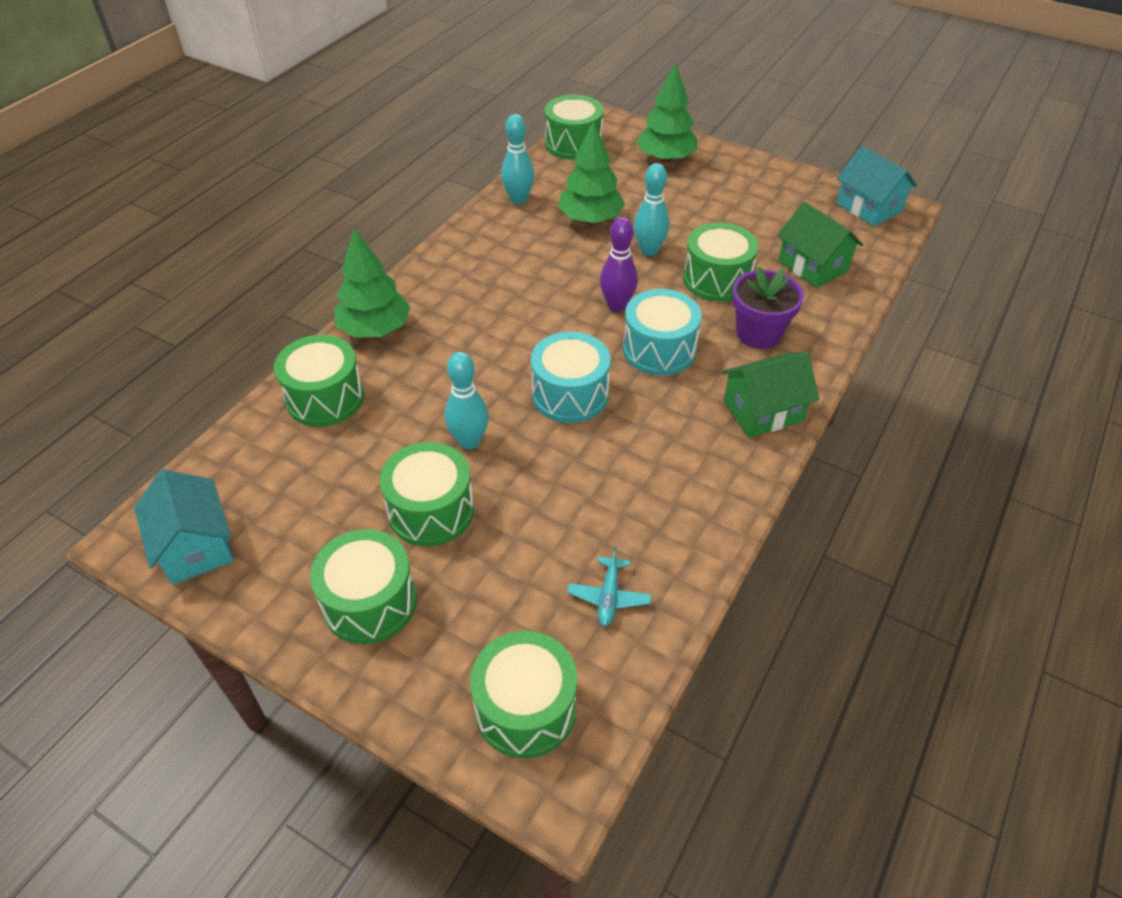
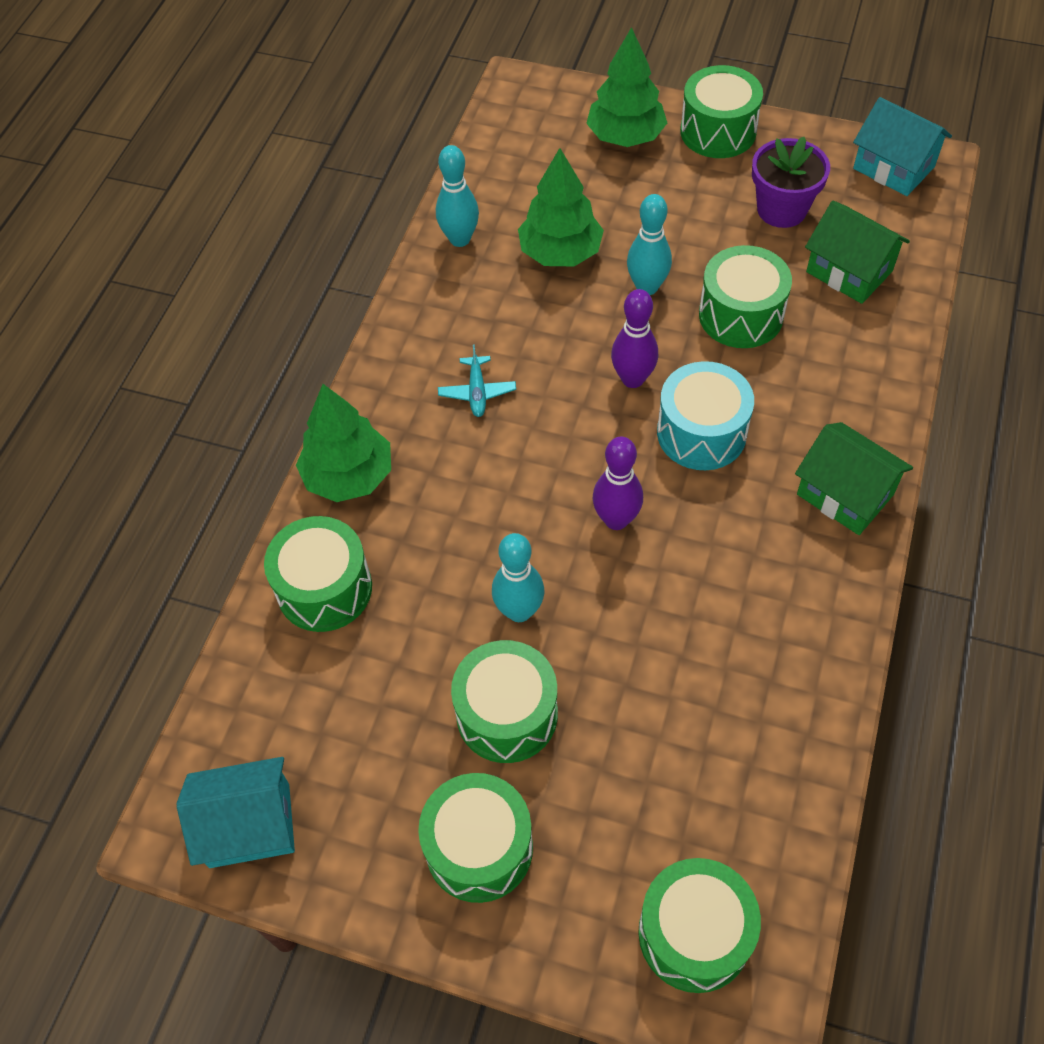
camera: 10 degrees left, 10 degrees up
(196, 546) = (249, 825): turquoise house -> turquoise house turned 60 degrees counterclockwise
(570, 394) = (616, 519): turquoise drum -> purple bowling pin
(573, 144) = (501, 135): green drum -> green drum (718, 131)
(608, 596) = (741, 777): turquoise plane -> turquoise plane (477, 392)
(758, 333) = (811, 384): purple flower pot -> purple flower pot (781, 209)
(763, 411) = (845, 494): green house -> green house turned 75 degrees clockwise

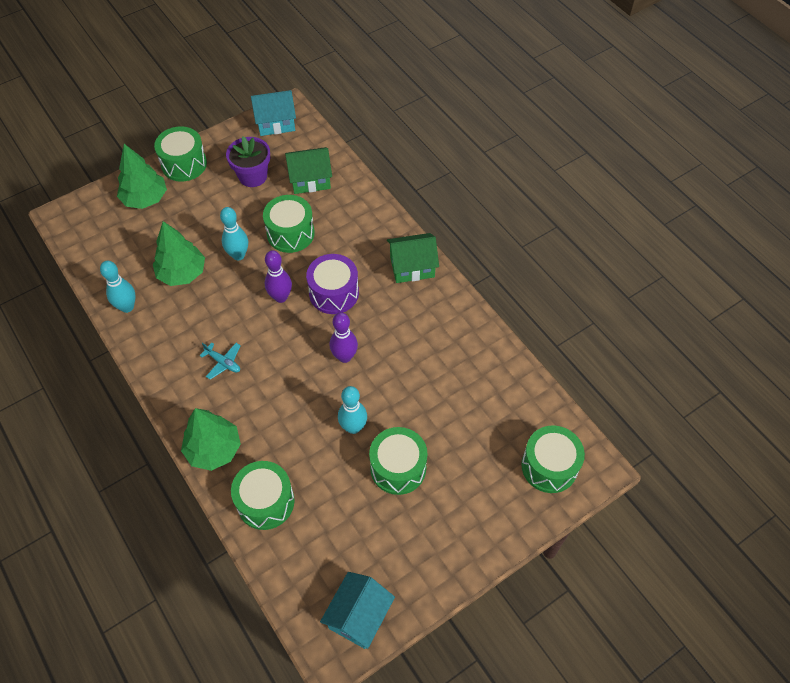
camera: 55 degrees left, 0 degrees up
(479, 848) = (449, 523): green drum -> none
(701, 433) = (334, 293): turquoise drum -> purple drum

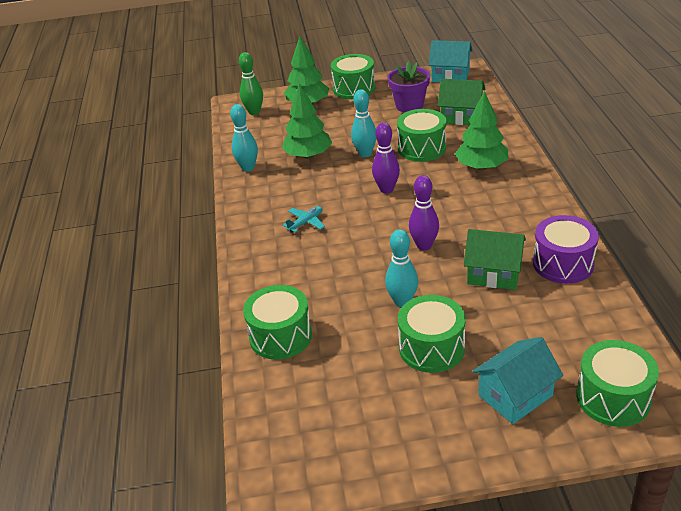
camera: 30 degrees right, 20 degrees down
(91, 225) = (254, 112): none -> green bowling pin
(214, 449) = (258, 282): green tree -> green tree (481, 166)
(223, 362) = (306, 223): turquoise plane -> turquoise plane turned 105 degrees counterclockwise
(334, 293) = (440, 197): purple drum -> purple drum (563, 264)
(358, 616) = (317, 464): turquoise house -> turquoise house (515, 395)
(412, 267) = (531, 194): green house -> green house (493, 274)

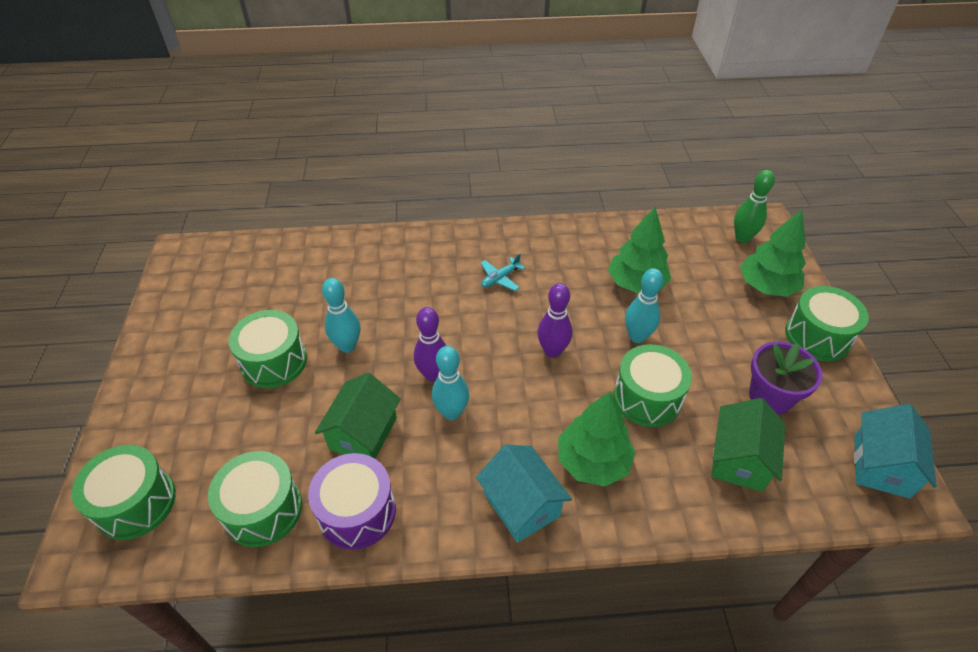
camera: 90 degrees right, 10 degrees up
(248, 168) = (614, 234): turquoise bowling pin -> turquoise bowling pin (451, 412)
(280, 336) = (335, 258): green drum -> green drum (263, 510)
(306, 223) = (500, 278): turquoise plane -> turquoise plane turned 90 degrees clockwise
(515, 395) = (183, 418): turquoise house -> turquoise house (522, 504)

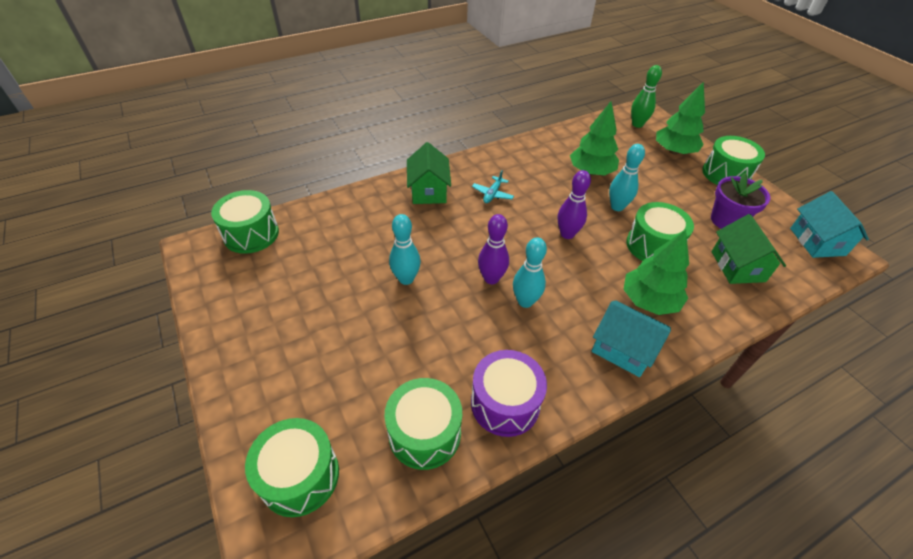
camera: 25 degrees left, 0 degrees up
(274, 361) = (350, 311): green drum -> green drum (251, 234)
(363, 433) = (467, 341): green house -> green house (428, 191)

